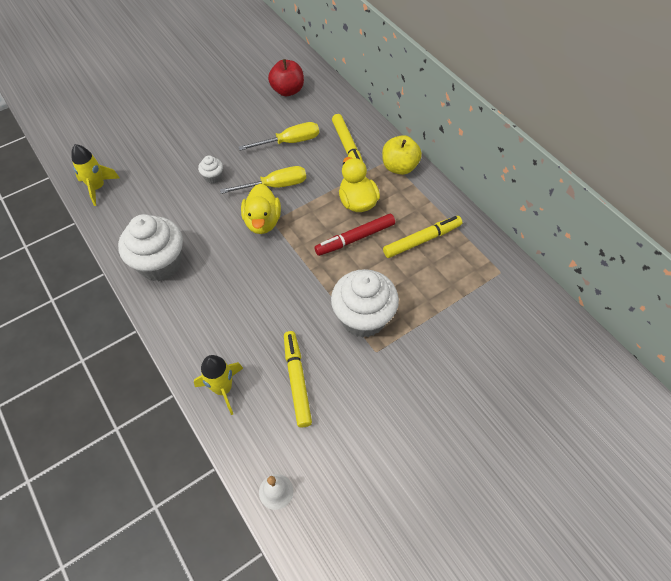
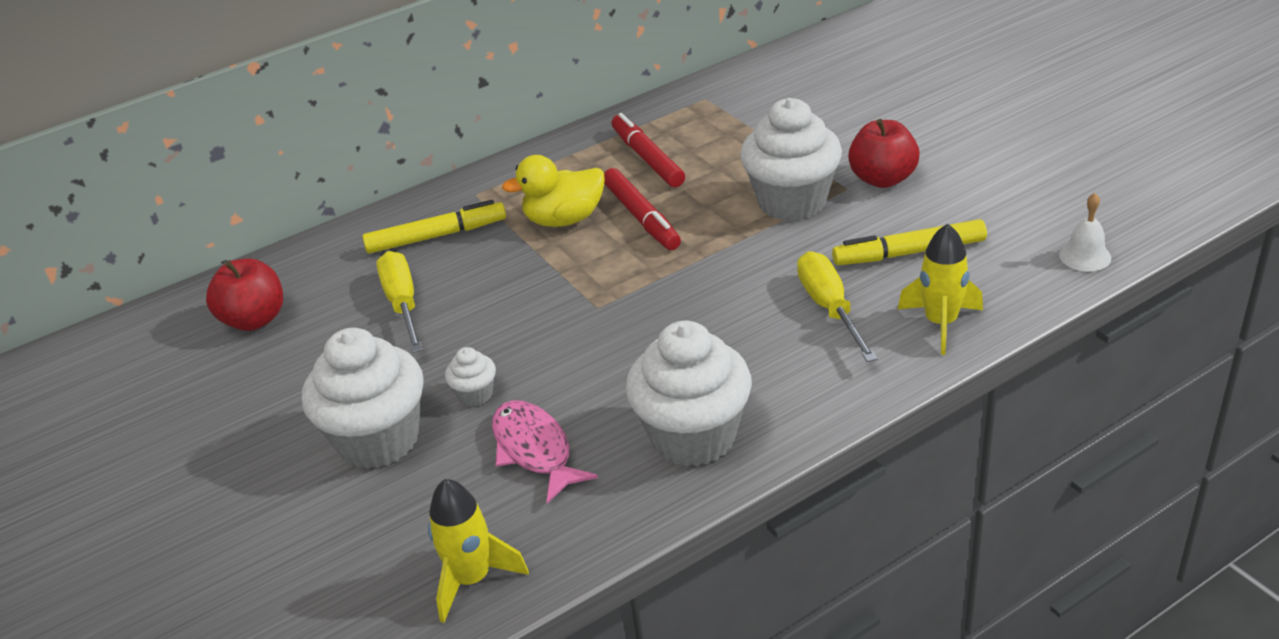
camera: 85 degrees left, 20 degrees down
(168, 202) = (534, 450): none -> pink fish
(191, 146) = (378, 440): none -> white cupcake
(262, 222) = (598, 317): yellow duck -> none
(275, 186) = (512, 311): yellow screwdriver -> yellow screwdriver (829, 308)
(385, 375) = (882, 179): none -> red apple
(399, 167) = (494, 183): yellow apple -> none
(421, 240) = (647, 158): yellow marker -> red marker

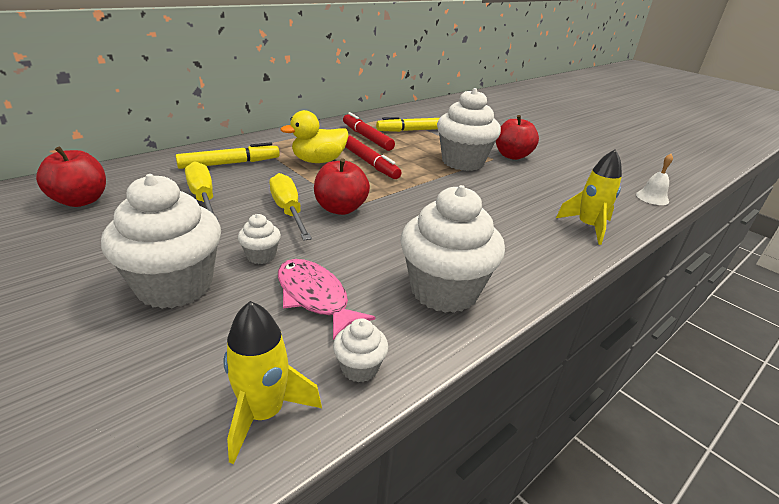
camera: 15 degrees left, 5 degrees down
(573, 534) = (359, 368): none -> white cupcake
(584, 311) = (340, 209): none -> red apple
(829, 308) = (511, 215): yellow screwdriver -> yellow screwdriver (288, 211)
(909, 253) = (547, 190): yellow marker -> yellow marker (414, 130)

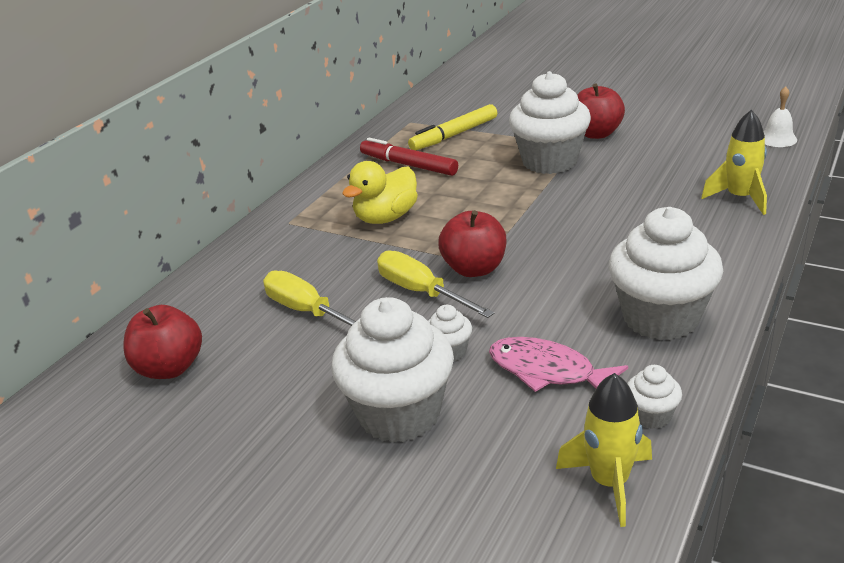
camera: 15 degrees left, 0 degrees up
(229, 163) = (285, 258): yellow marker -> none
(370, 163) = (447, 199): red marker -> none

